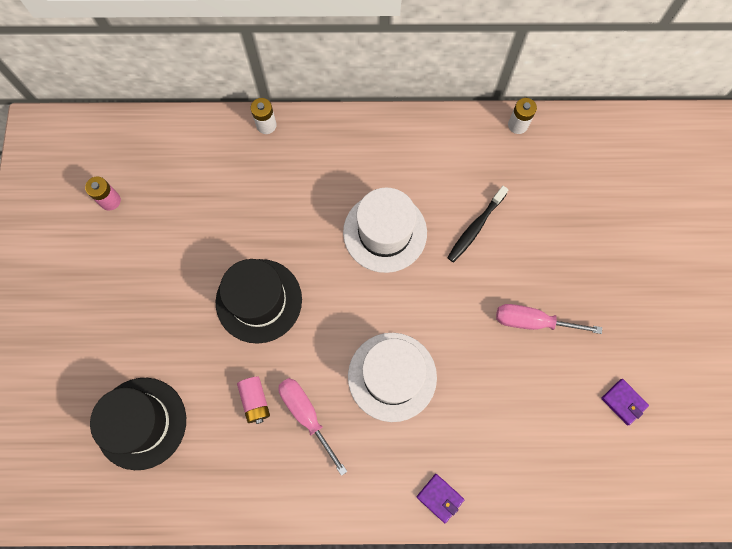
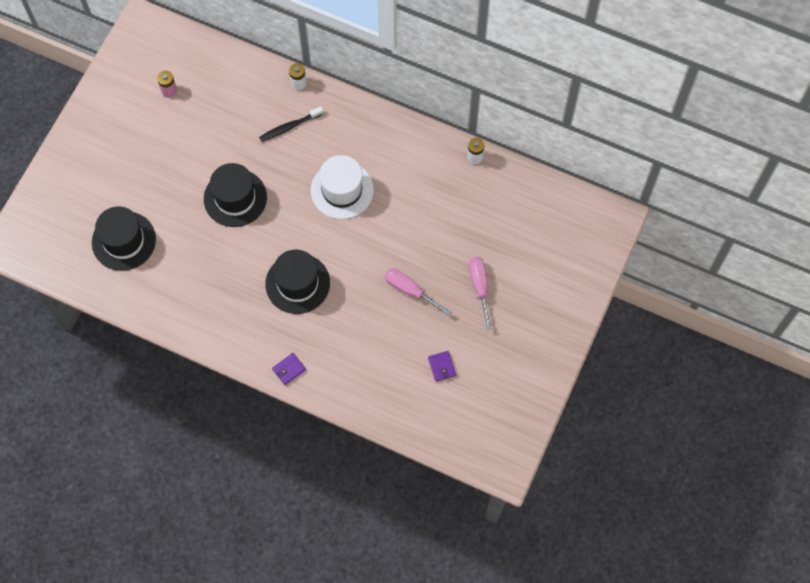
camera: 25 degrees right, 5 degrees down
(255, 401) = (202, 259): pink battery -> none
(306, 415) = (230, 282): pink screwdriver -> pink screwdriver (479, 287)
(392, 376) = (297, 283): white hat -> black hat
(440, 498) = (289, 369): purple wallet -> purple wallet turned 75 degrees clockwise
(475, 227) = (405, 213): black toothbrush -> black toothbrush (290, 127)

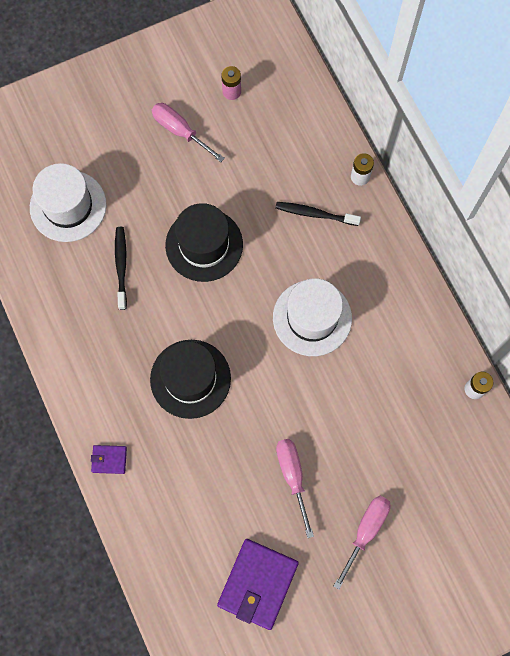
camera: 40 degrees right, 5 degrees up
(124, 241) = (68, 206): black hat -> white hat
(157, 140) = (180, 131): none -> pink screwdriver
(193, 251) = (121, 266): none -> black toothbrush
(442, 367) = (257, 584): purple wallet -> purple wallet, size x2.08

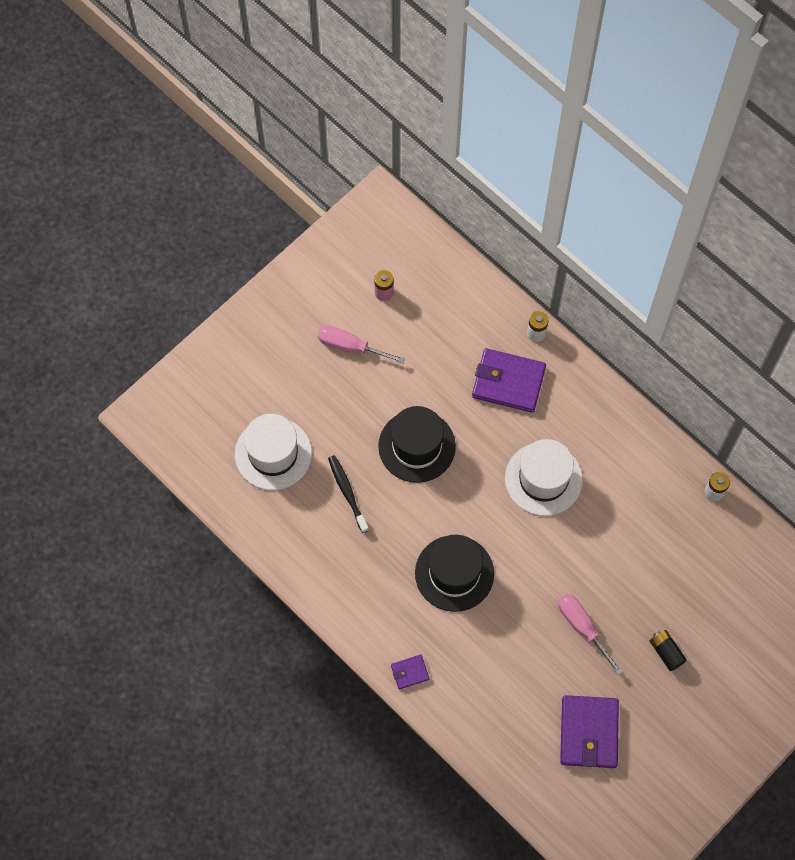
camera: 20 degrees left, 5 degrees down
(315, 214) = (508, 382): black toothbrush -> purple wallet
(365, 531) = (666, 652): pink screwdriver -> black battery

